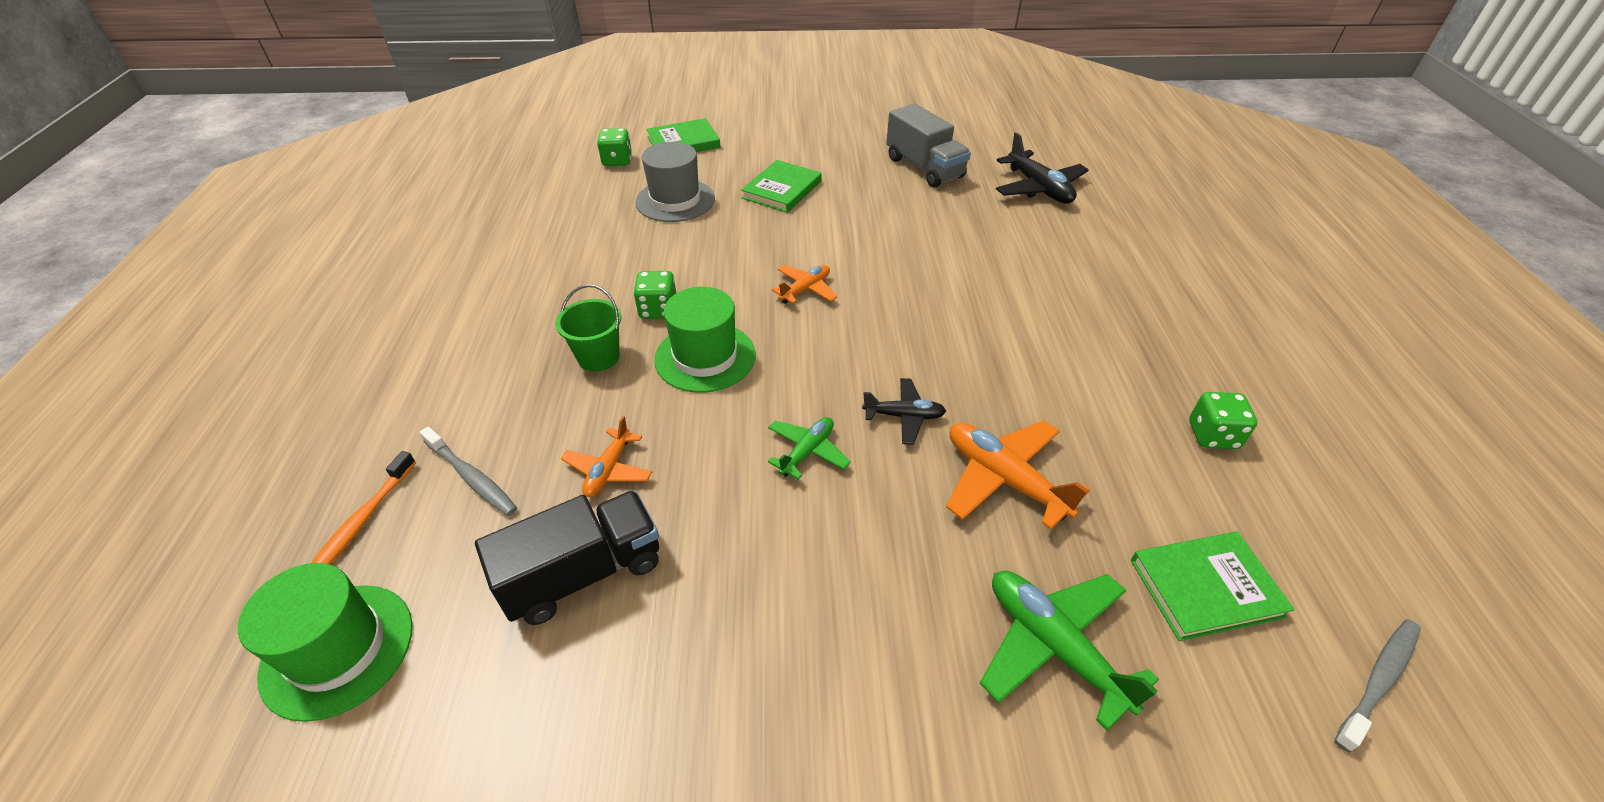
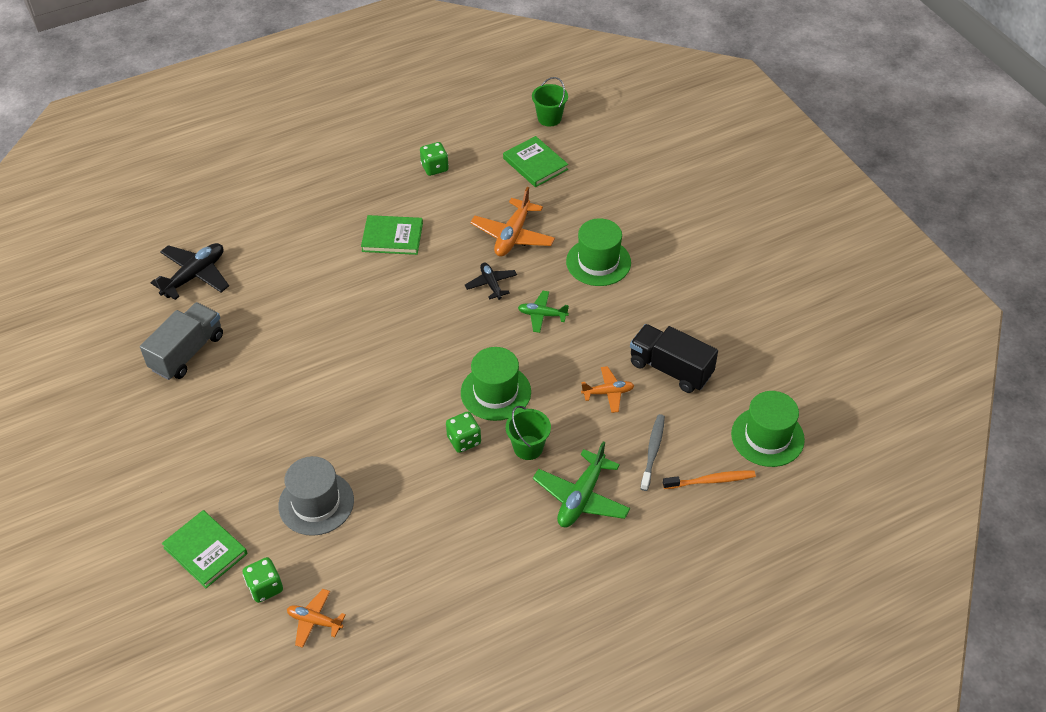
camera: 115 degrees left, 5 degrees up
(782, 190) = (265, 435): green book -> green book (392, 237)
(805, 289) = (398, 368): orange plane -> orange plane (314, 621)
(885, 578) = (598, 262): none -> green hat
(1054, 646) = (595, 203): green plane -> green plane (581, 497)
(1378, 681) = (549, 118): grey toothbrush -> green bucket

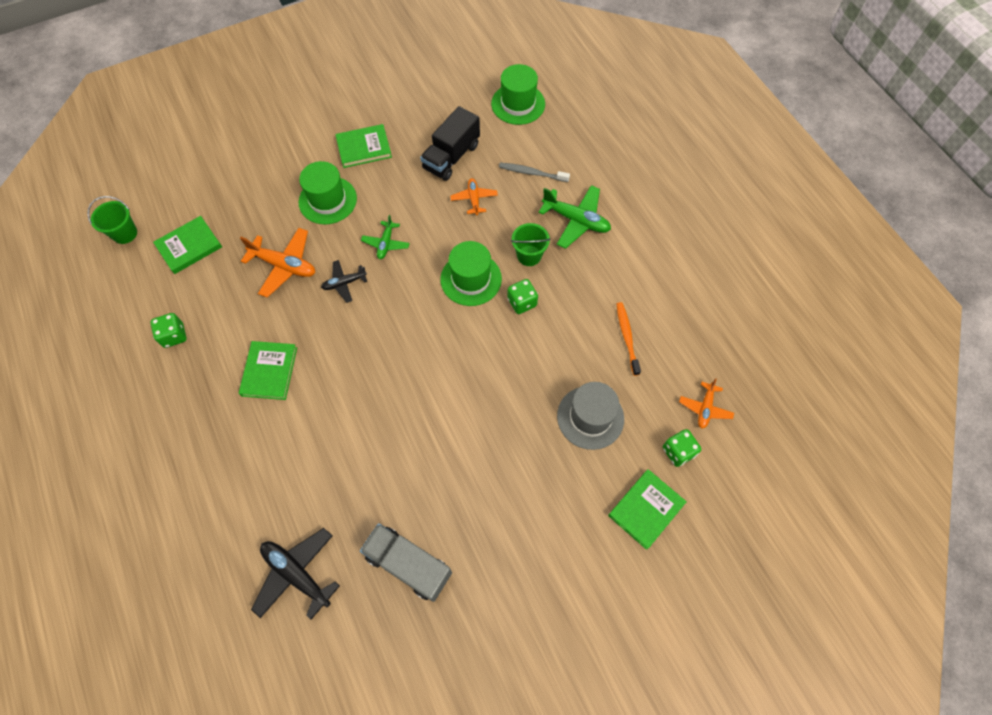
camera: 90 degrees left, 15 degrees up
(675, 287) = (364, 148): none -> green book
(711, 481) = (558, 140): orange toothbrush -> orange toothbrush (627, 337)

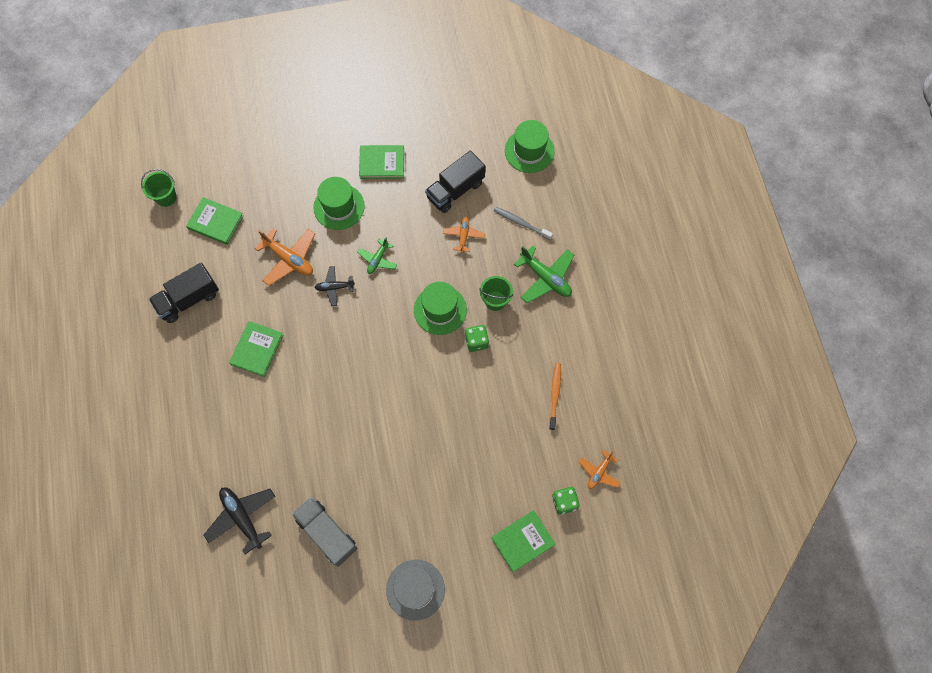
camera: 15 degrees right, 5 degrees up
(174, 336) = (188, 299): green dice -> black truck
(189, 246) = (216, 222): green book -> green book turned 45 degrees clockwise
(590, 417) = (502, 455): grey hat -> grey hat (415, 589)

